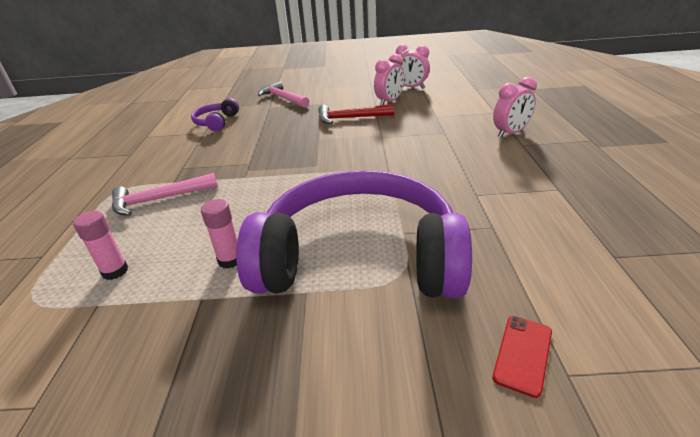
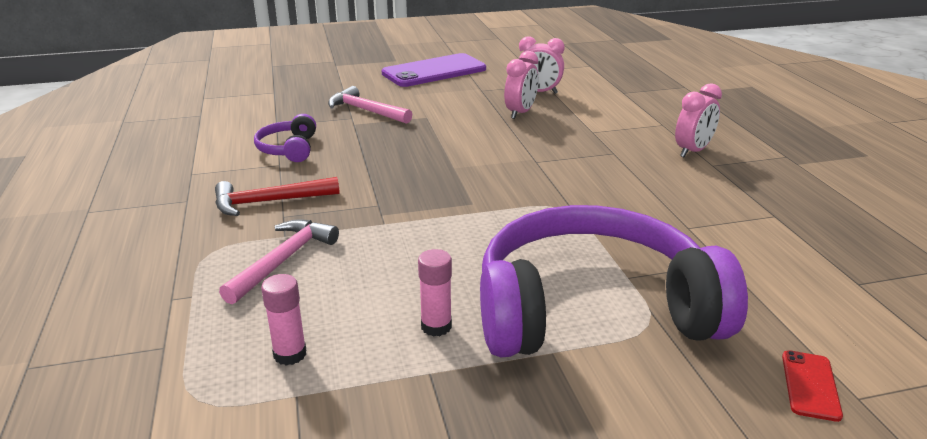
camera: 15 degrees left, 5 degrees down
(159, 199) = (283, 260): pink hammer -> pink hammer turned 150 degrees clockwise
(345, 73) = (434, 71): none -> purple phone
(350, 118) = (481, 137): red hammer -> red hammer (269, 202)

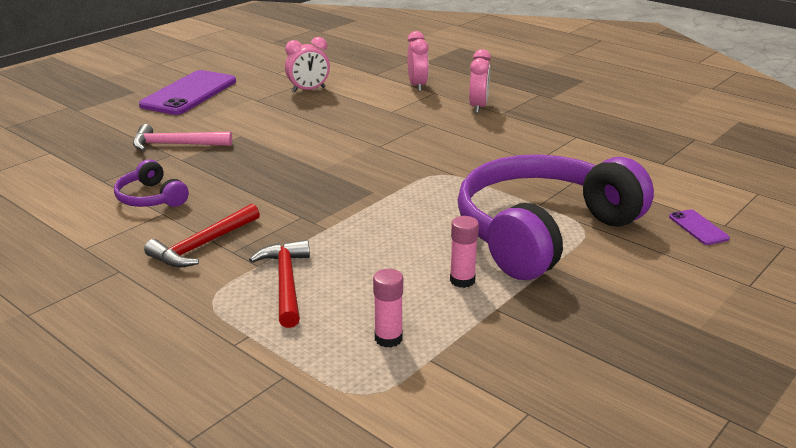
camera: 35 degrees left, 0 degrees up
(283, 260) = (285, 283): pink hammer -> red hammer
(520, 113) = (316, 111): pink clock -> pink clock (417, 86)
(810, 385) = (698, 227): red phone -> purple phone

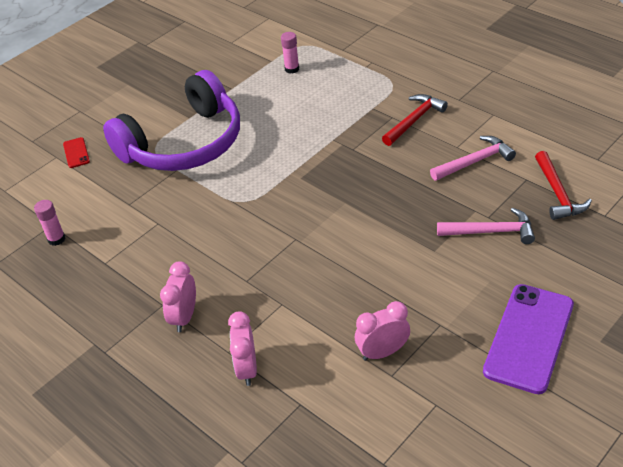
camera: 175 degrees left, 15 degrees up
(151, 198) = (474, 161): purple headphones -> pink hammer
(285, 283) = (352, 97): red hammer -> red hammer (558, 193)
(462, 280) = (246, 104): pink glue stick -> pink glue stick (56, 239)
(698, 227) = (76, 153): purple phone -> red phone

